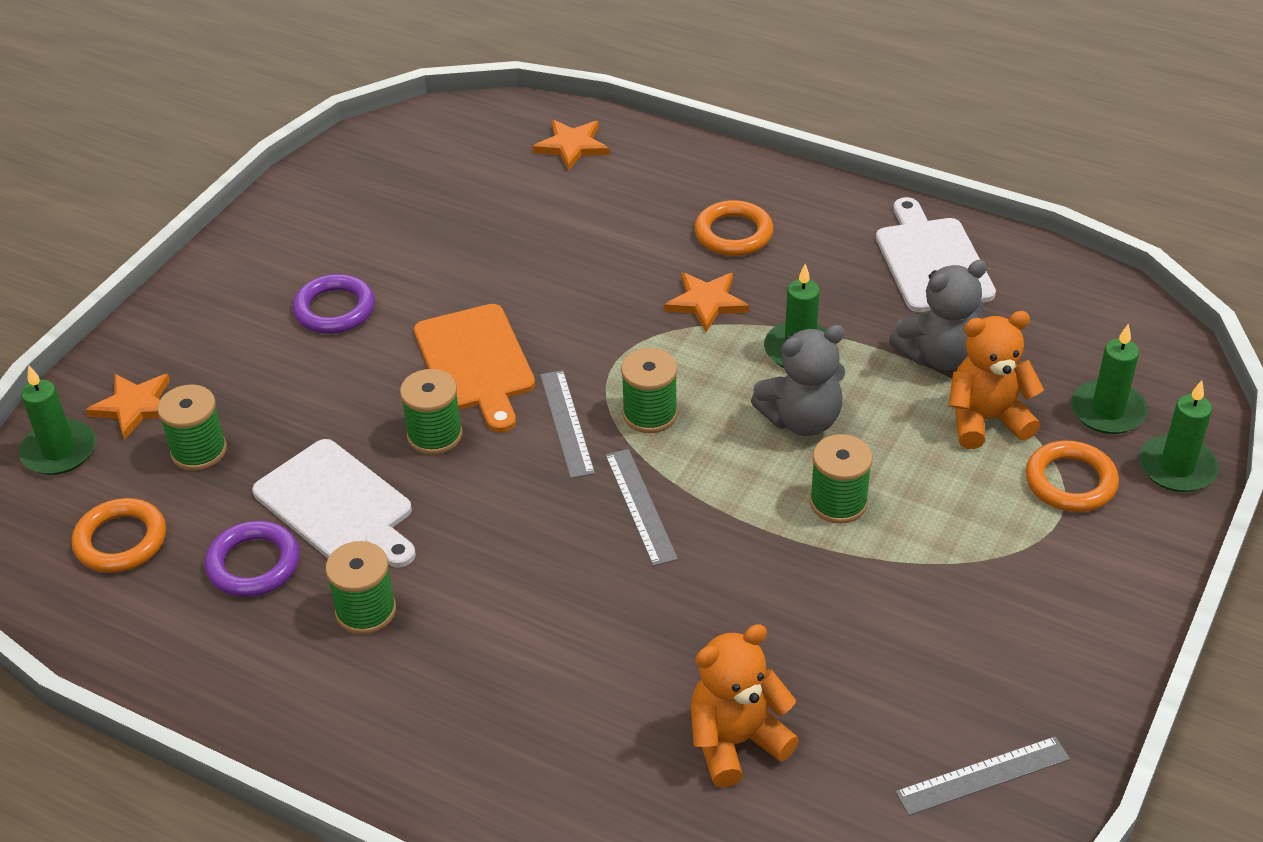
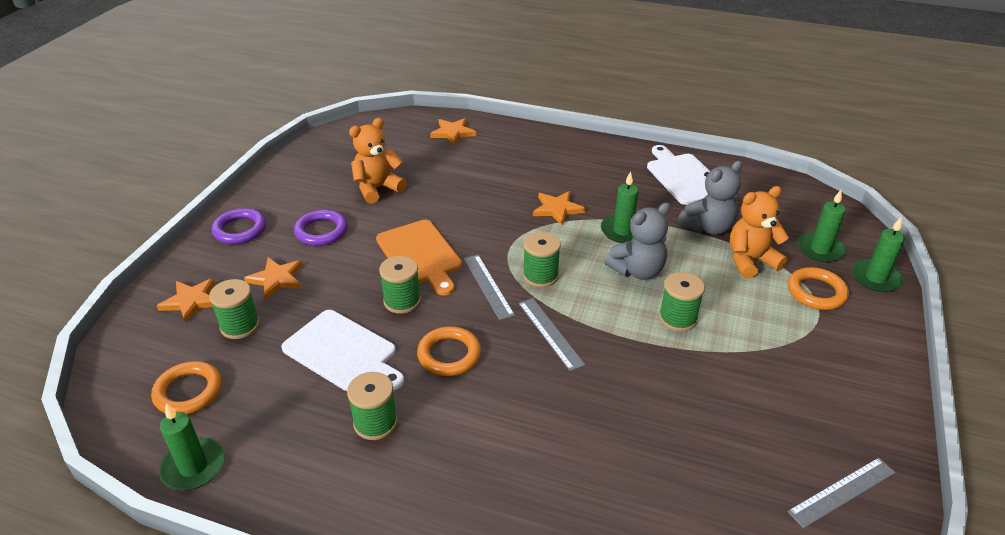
camera: 10 degrees left, 5 degrees down
(59, 451) = (139, 335): green candle -> green candle (193, 467)
(253, 564) = (288, 398): purple ring -> purple ring (240, 230)
(258, 383) = (276, 279): none -> orange star
(733, 234) = (562, 171): orange ring -> orange ring (449, 355)
(736, 741) = (663, 488): orange teddy bear -> orange teddy bear (377, 188)

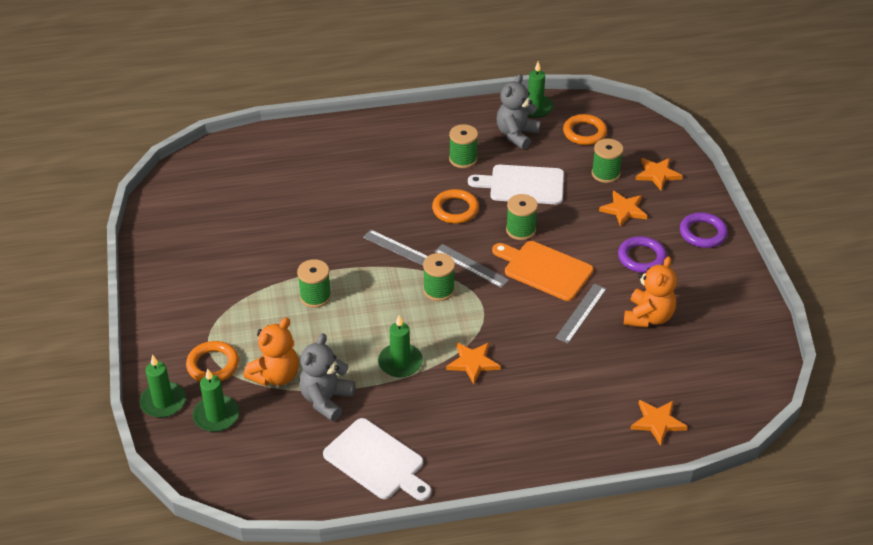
camera: 150 degrees right, 5 degrees up
(637, 271) = (366, 326): grey teddy bear -> grey teddy bear (516, 135)
(842, 491) = (177, 226): grey ruler -> grey ruler (581, 313)

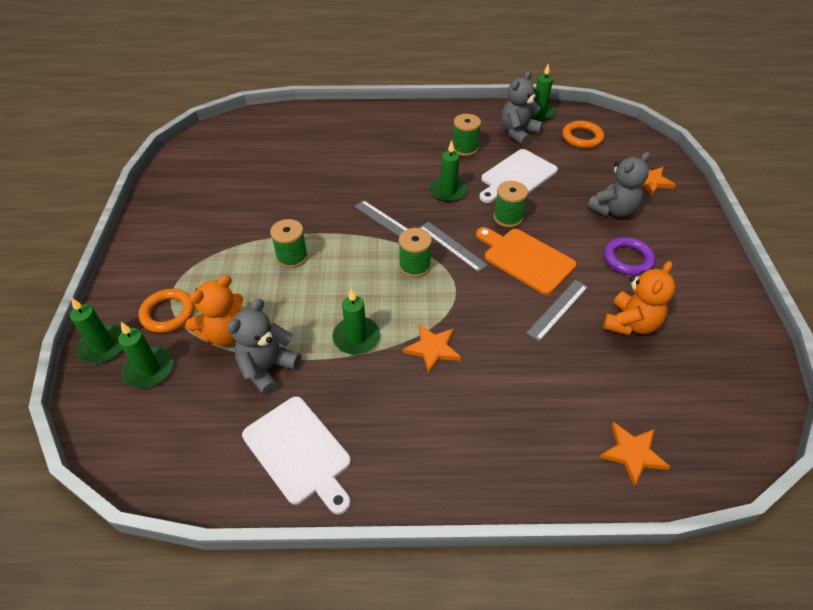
camera: 10 degrees right, 5 degrees up
(455, 209) = (448, 191): orange ring -> green candle
(523, 185) = (517, 176): white cutting board -> white cutting board turned 60 degrees counterclockwise
(605, 173) = (598, 175): green spool -> none
(624, 210) = (613, 210): orange star -> grey teddy bear
(702, 233) = (693, 242): purple ring -> none

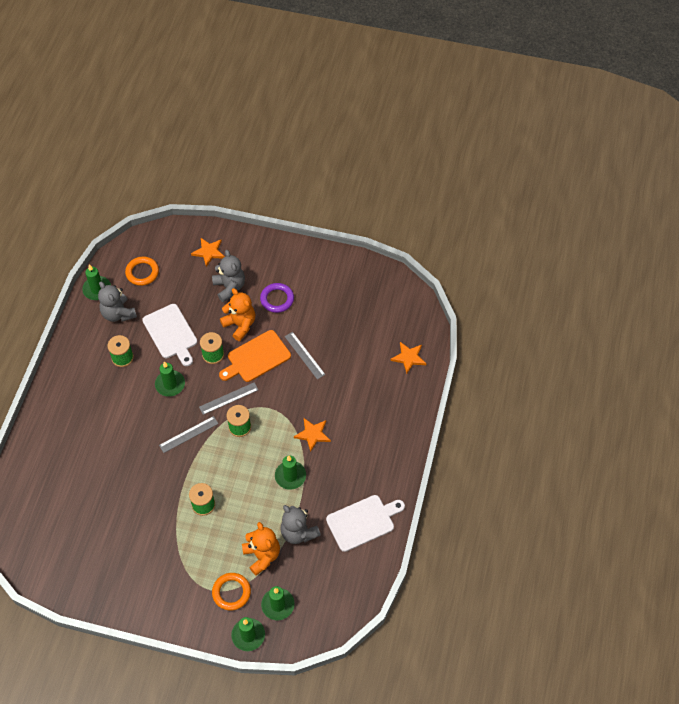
camera: 75 degrees left, 10 degrees up
(630, 323) = (327, 321): orange teddy bear -> orange teddy bear (240, 325)

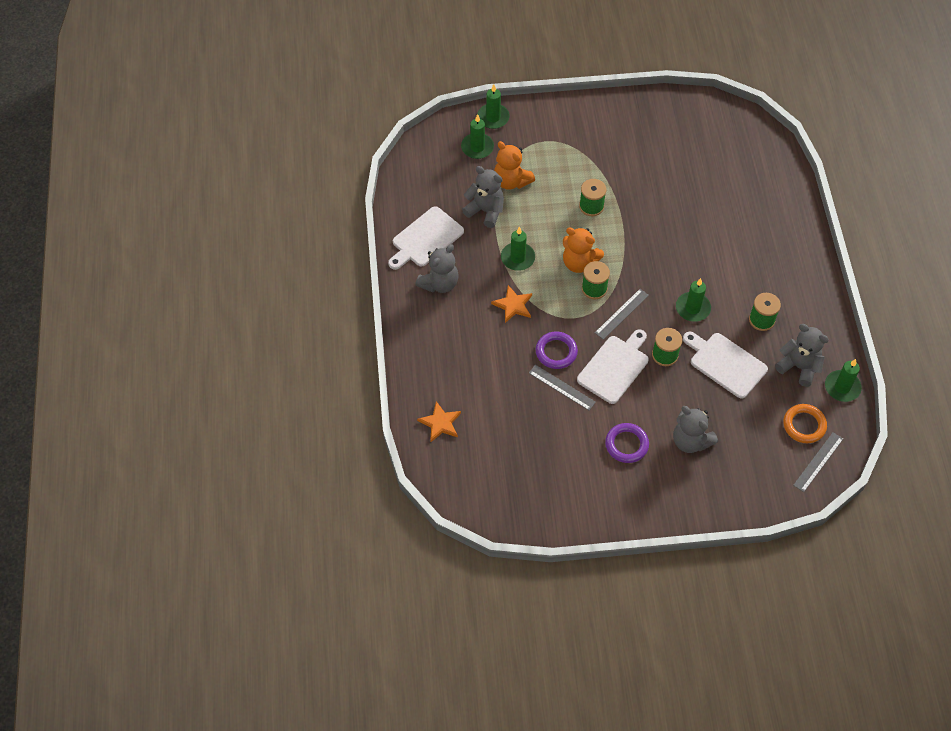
camera: 160 degrees right, 0 degrees up
(188, 434) = (643, 265): grey ruler -> grey ruler (818, 462)
(209, 252) = (741, 479): orange star -> none
(231, 592) = (525, 144): orange ring -> none
(240, 325) = (653, 399): orange teddy bear -> orange teddy bear (579, 263)
(256, 358) = (614, 367): orange cutting board -> white cutting board
(296, 384) = (556, 352): none -> purple ring
(366, 474) = (439, 283): none -> grey teddy bear

